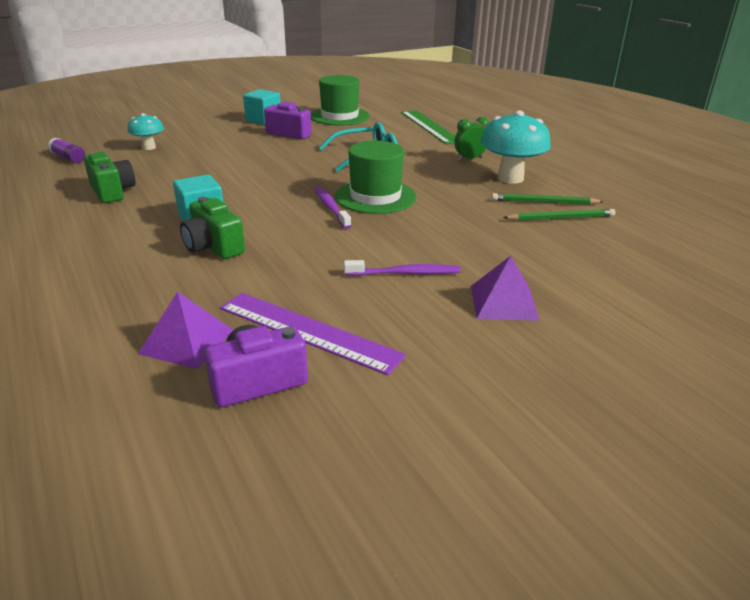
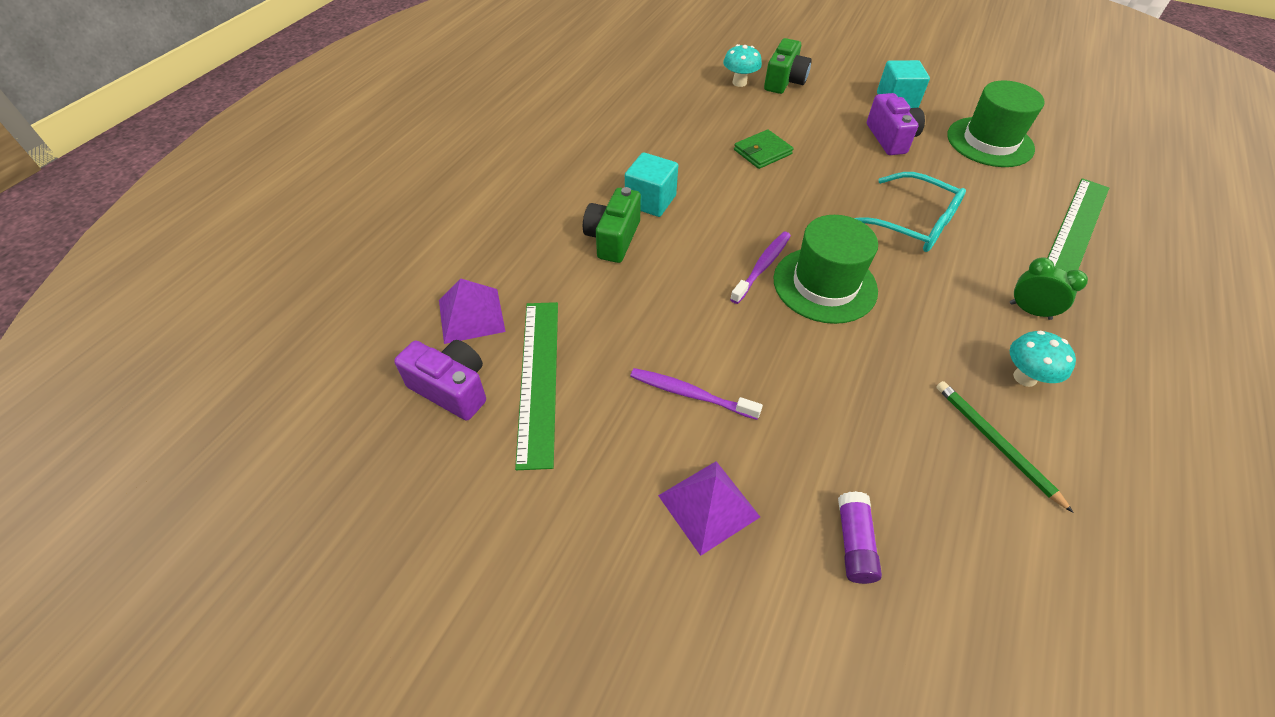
camera: 55 degrees right, 20 degrees up
(68, 158) = (667, 61): purple glue stick -> purple glue stick (854, 543)
(112, 191) = (640, 123): green camera -> green camera (784, 81)
(230, 167) = (762, 152): none -> green wallet
(308, 331) = (539, 379): purple ruler -> green ruler
(405, 273) = (690, 394): purple toothbrush -> purple toothbrush turned 150 degrees clockwise
(510, 178) = (1024, 377): turquoise mushroom -> turquoise mushroom, size x0.56
(561, 218) = (970, 480): green pencil -> none

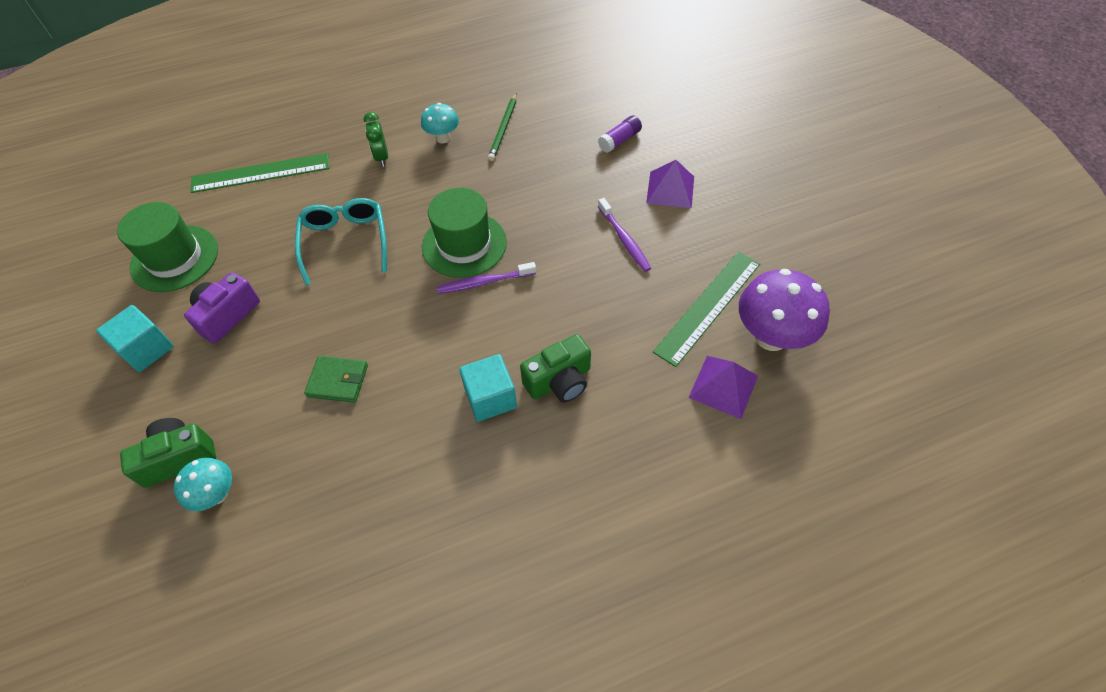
camera: 135 degrees left, 5 degrees up
(451, 389) = (771, 337): purple camera -> purple mushroom

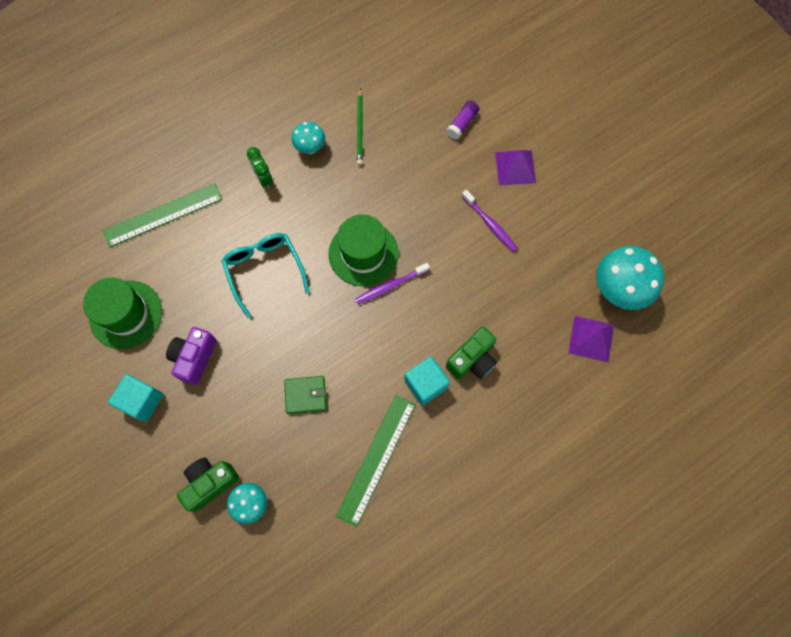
camera: 15 degrees left, 15 degrees up
(708, 306) = (567, 273): green ruler -> green ruler (376, 459)
(771, 337) = (617, 290): purple mushroom -> turquoise mushroom

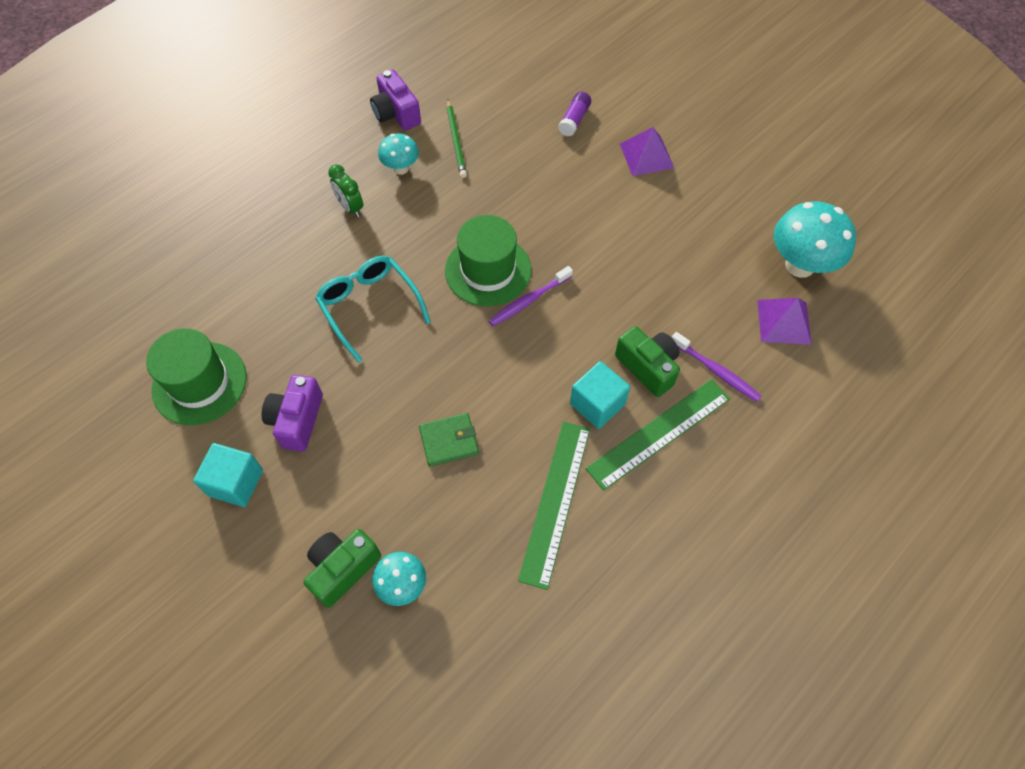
camera: 10 degrees left, 10 degrees down
(163, 215) = (231, 264): green ruler -> green ruler (659, 433)
(315, 95) = (396, 114): none -> purple camera
(472, 360) = (648, 367): green camera -> green camera turned 75 degrees counterclockwise
(490, 224) = (632, 217): purple toothbrush -> purple toothbrush (716, 371)

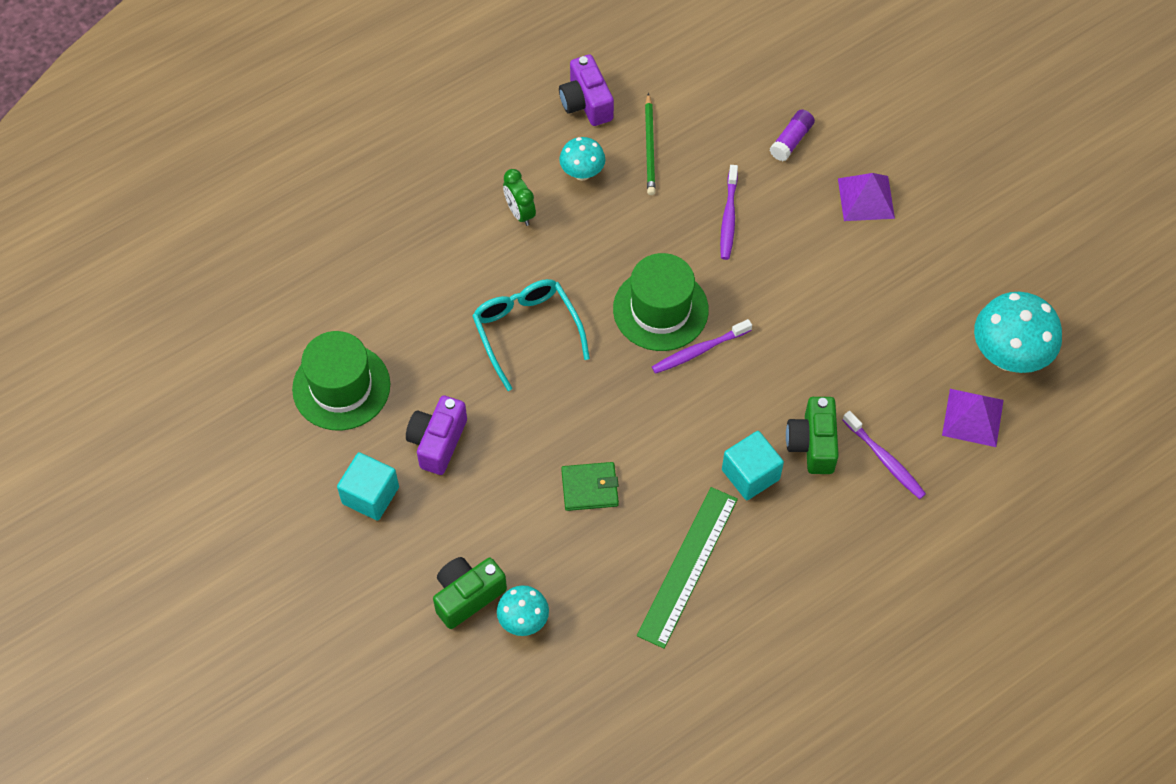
camera: 10 degrees right, 0 degrees up
(533, 186) = (728, 217): none -> purple toothbrush
(648, 367) = (812, 444): green camera -> green camera turned 150 degrees counterclockwise
(659, 433) = (808, 515): green ruler -> none

